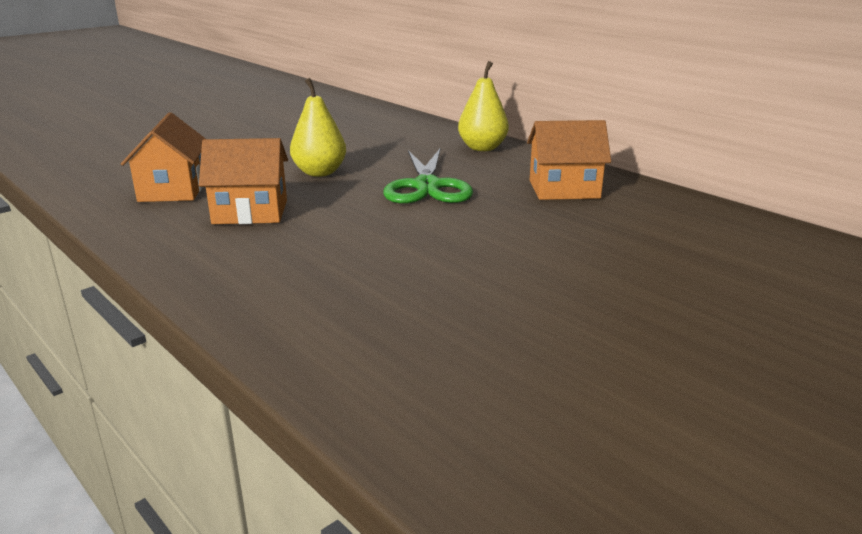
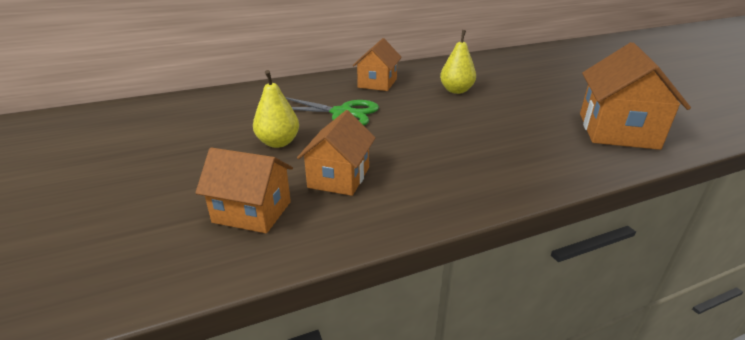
camera: 70 degrees left, 5 degrees up
(482, 148) = (288, 88): yellow pear -> yellow pear (456, 91)
(568, 437) = (617, 130): none -> orange house

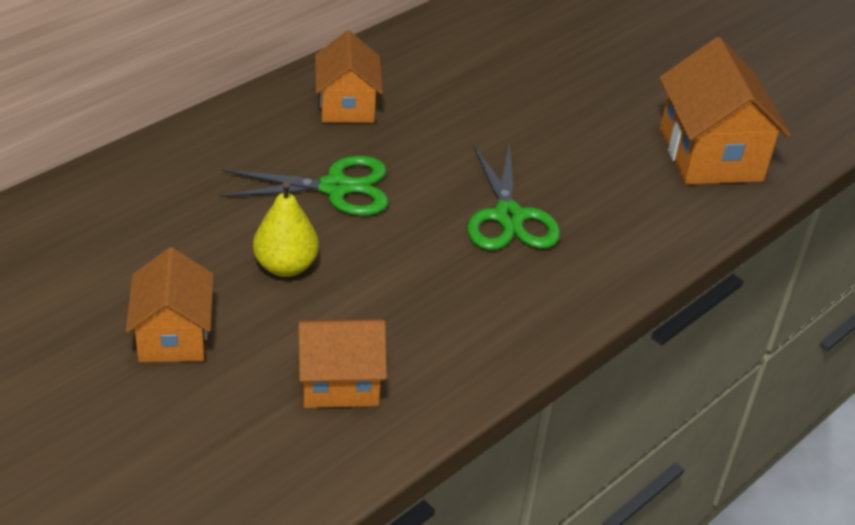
camera: 25 degrees left, 10 degrees up
(339, 177) = (407, 308): orange house -> orange house (173, 335)
(446, 141) = (508, 217): none -> green scissors
(456, 91) = (477, 104): yellow pear -> none

